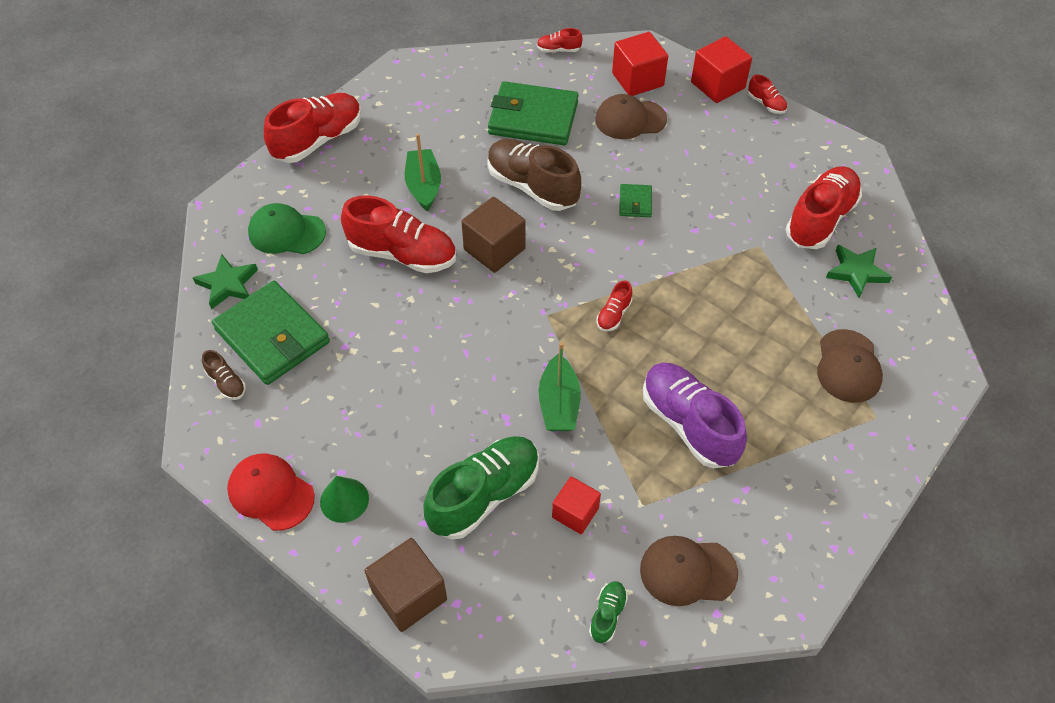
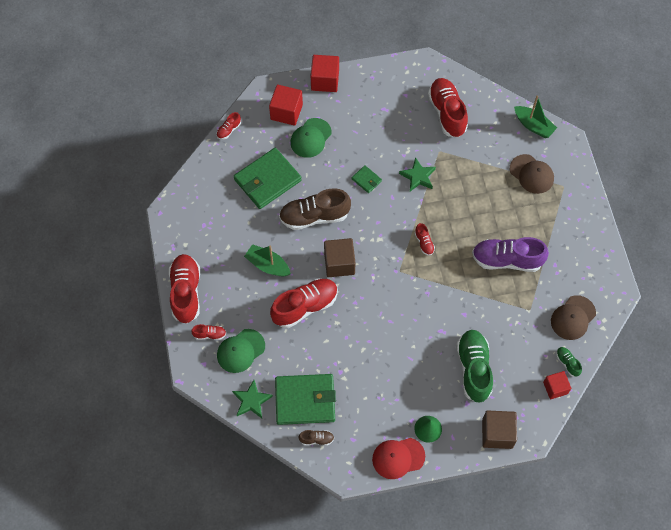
camera: 50 degrees left, 10 degrees up
(559, 403) = (452, 303): green boat -> green boat (533, 126)
(575, 513) = (512, 339): red cube -> red cube (555, 388)
(630, 119) = (310, 138): brown cap -> green cap
(766, 104) = (357, 71): red shoe -> red shoe (210, 334)
(856, 272) = (488, 126): green star -> green star (418, 176)

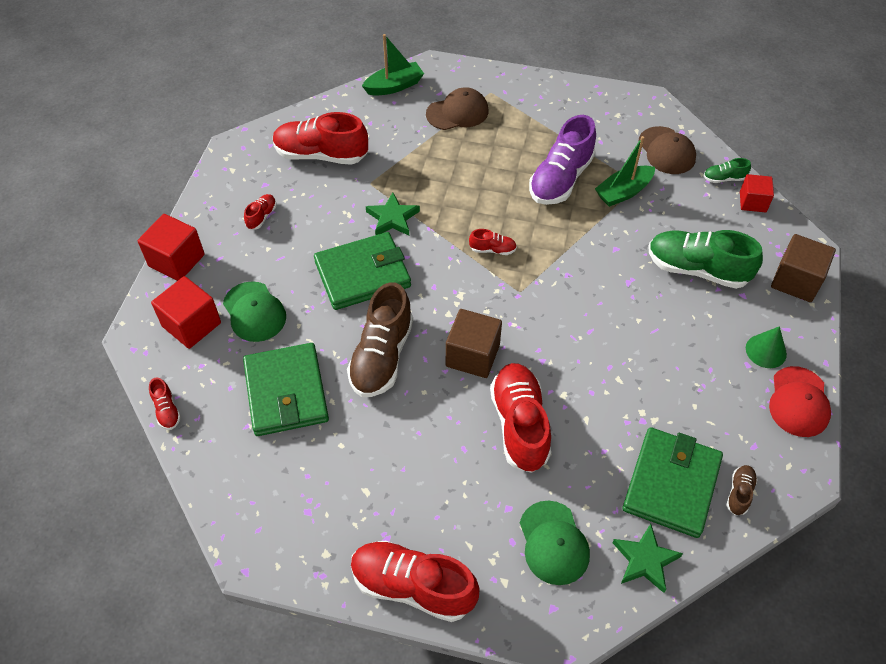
camera: 65 degrees left, 10 degrees down
(210, 334) = (505, 579): red shoe -> red shoe (261, 216)
(268, 265) = (427, 447): green boat -> green boat (623, 192)
(366, 180) = (362, 274): green wallet -> green wallet, size x2.22

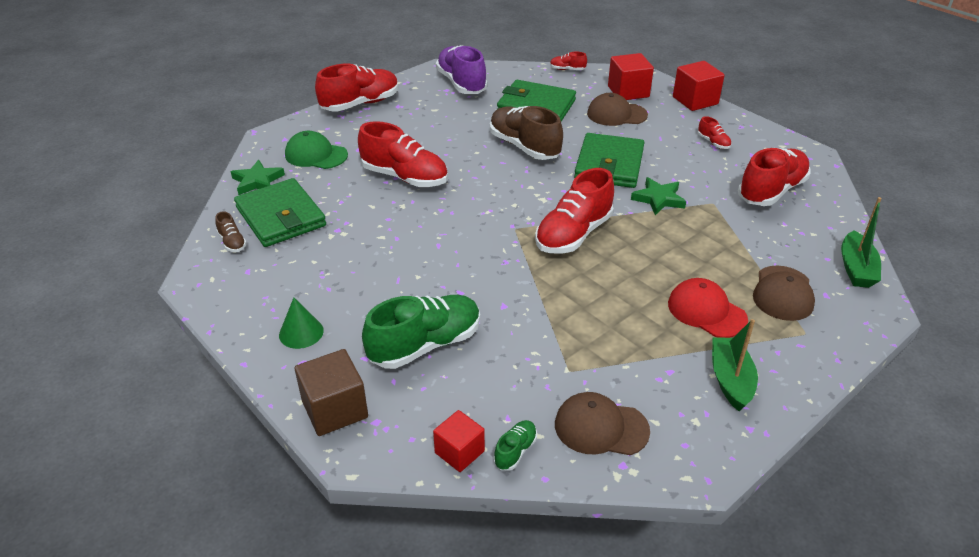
camera: 125 degrees right, 15 degrees down
(254, 312) = (616, 114): green cap -> brown cap
(472, 355) = (482, 182): brown cube -> none
(492, 249) = (573, 234): red shoe -> red shoe, size x2.22
(561, 179) = (625, 317): purple shoe -> purple shoe (461, 83)
(623, 192) = (568, 352): green boat -> green boat (730, 380)
(798, 402) = (240, 319): red cap -> red cap (706, 311)

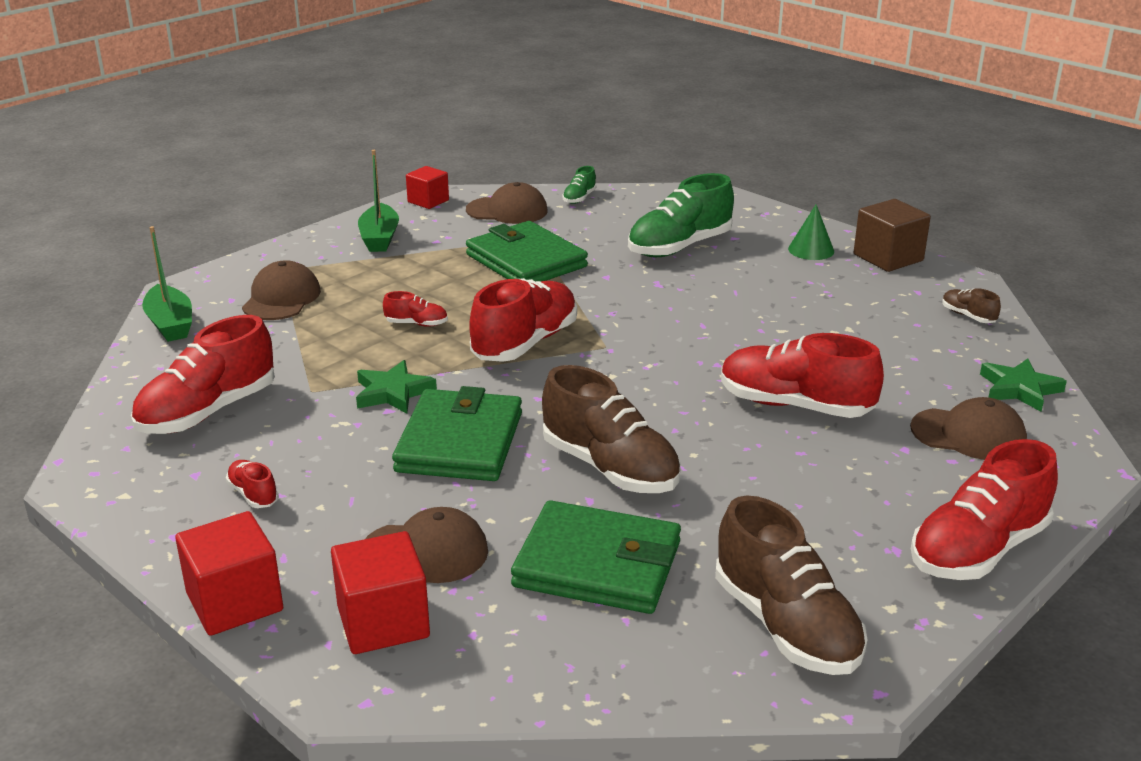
camera: 175 degrees right, 10 degrees down
(281, 217) = (935, 345): green wallet -> green wallet (526, 261)
(316, 155) = (968, 435): green cap -> brown cap
(335, 409) = (741, 210): brown cube -> brown cube (888, 257)
(459, 452) = (625, 196): red cube -> red cube (428, 201)
(461, 83) = (786, 626): purple shoe -> brown shoe
(567, 69) = (527, 696): red shoe -> red shoe (416, 324)
(706, 311) = (379, 281): red cap -> none
(856, 268) = (170, 324): green boat -> green boat turned 150 degrees clockwise

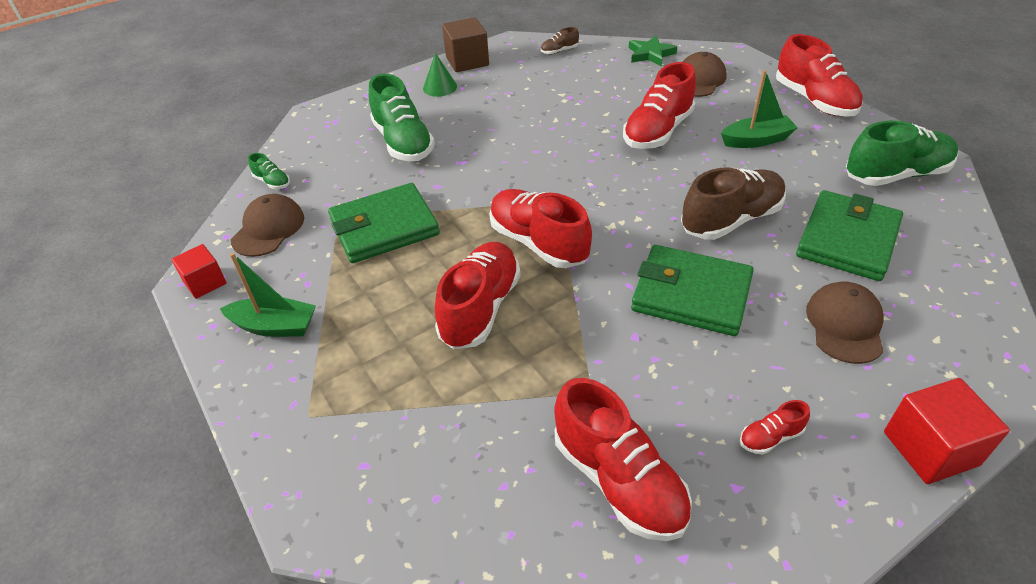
camera: 75 degrees left, 15 degrees up
(170, 324) = (404, 529): green boat -> green boat (756, 140)
(281, 298) = (382, 415): brown cap -> none
(383, 622) = (934, 353): red cube -> none
(393, 392) = (605, 331): green star -> none
(416, 324) = (480, 308): red shoe -> red shoe, size x2.22
(786, 626) = (895, 175): brown shoe -> green shoe

